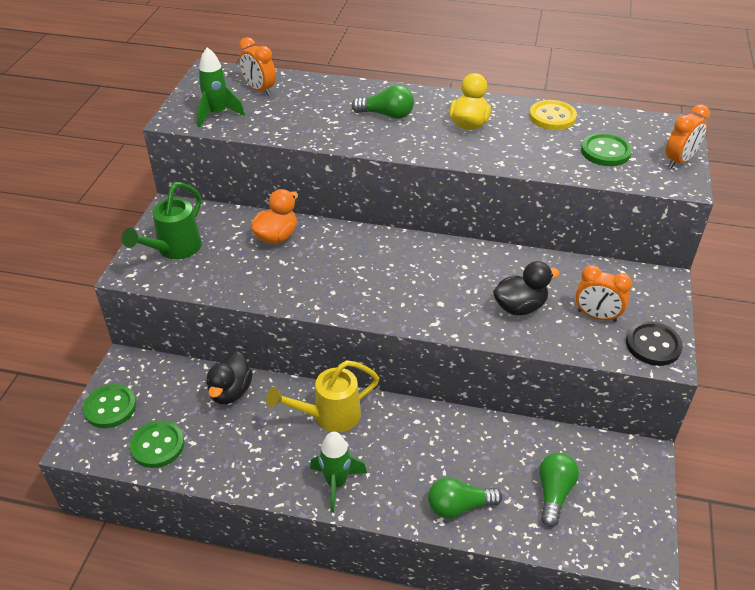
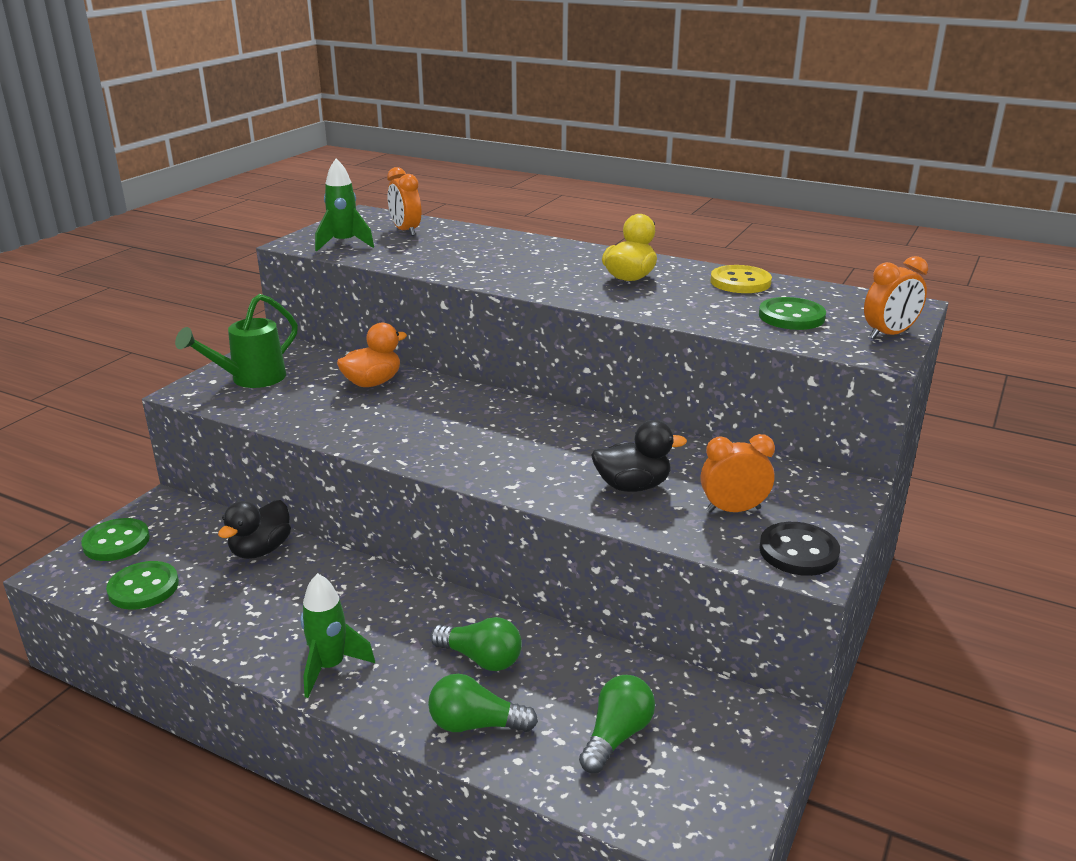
camera: 15 degrees right, 15 degrees down
(329, 416) = (362, 595): yellow watering can -> none
(387, 115) = (536, 261): green light bulb -> green light bulb (481, 658)
(596, 316) = (733, 510): orange clock -> orange clock turned 135 degrees clockwise

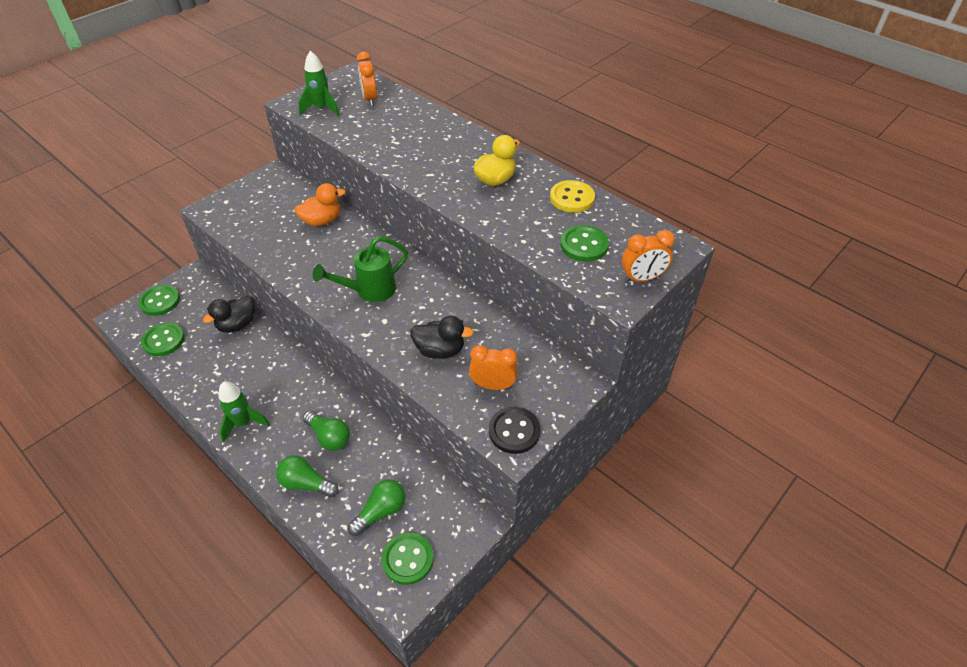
camera: 15 degrees right, 20 degrees up
(250, 379) = (248, 204): green watering can -> green watering can (369, 291)
(695, 788) = (408, 559): none -> green button

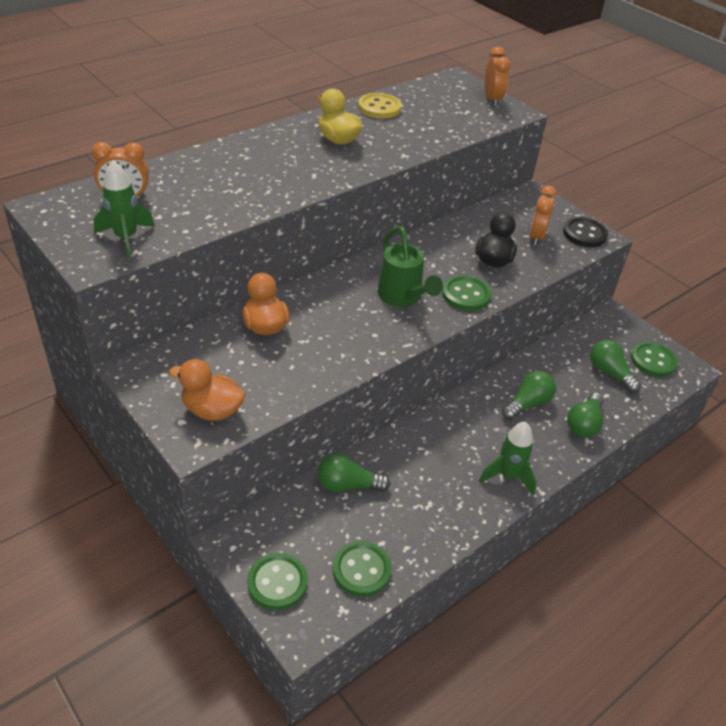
camera: 85 degrees left, 5 degrees down
(235, 211) = (212, 410): none -> orange duck
(237, 325) = (348, 485): black duck -> green light bulb
(584, 245) = (447, 114): green button -> green button (466, 295)

